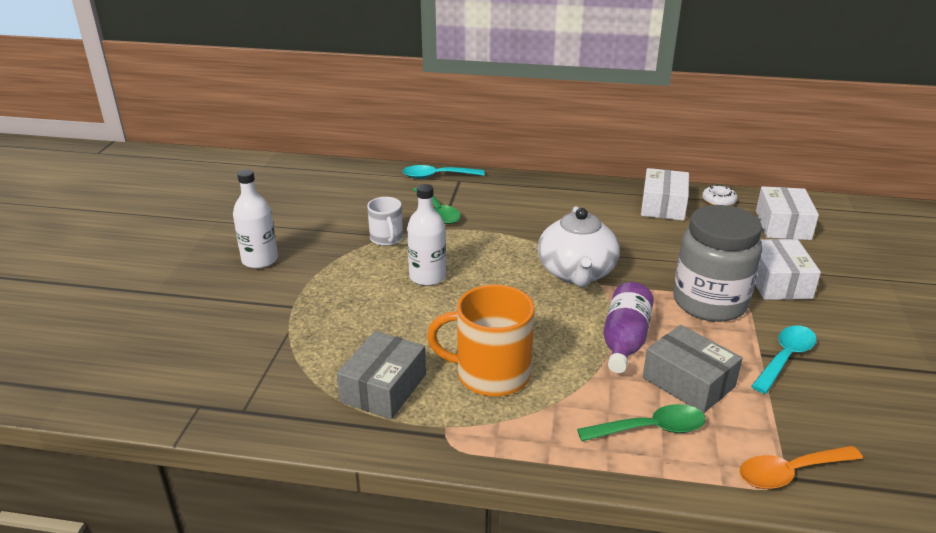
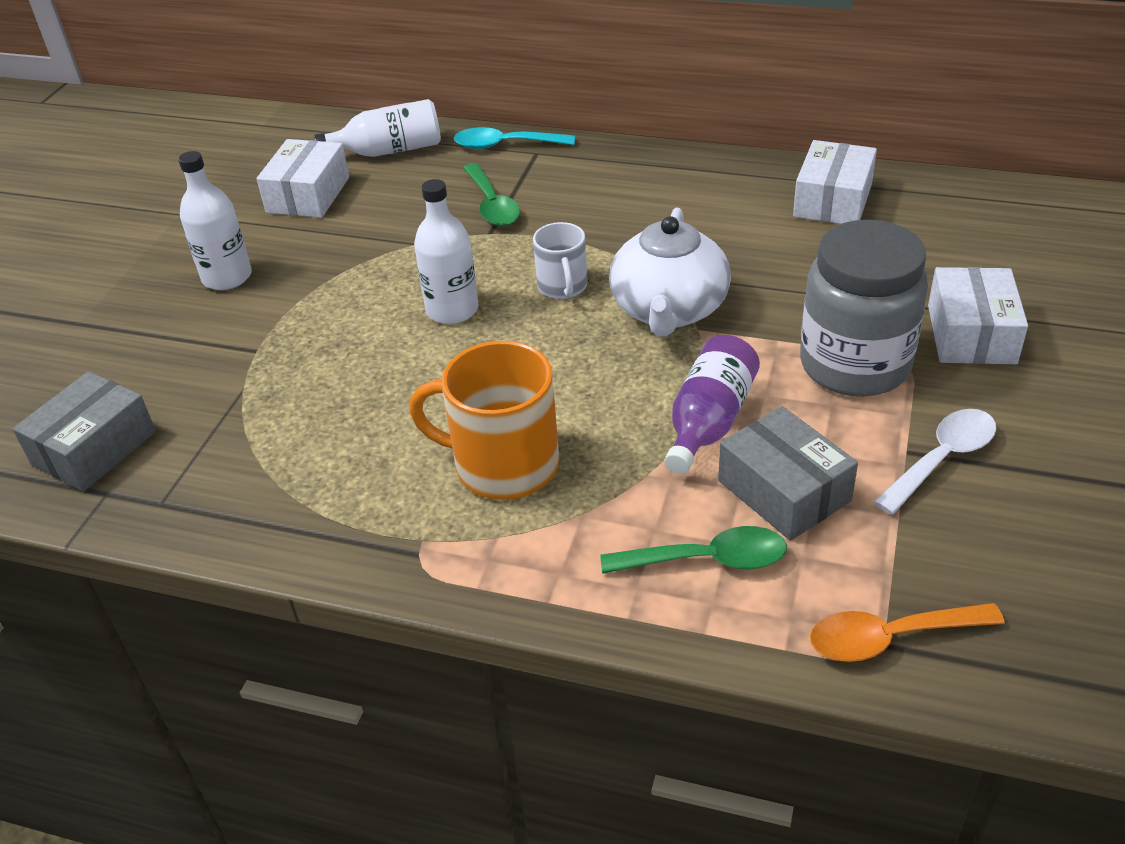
camera: 10 degrees right, 10 degrees up
(358, 180) = (389, 150): none -> white bottle
(384, 388) = (352, 479): grey box -> grey box (94, 448)
(386, 239) = (409, 247): white mug -> white mug (562, 287)
(718, 201) = (922, 193): white donut -> none
(782, 225) = (1011, 237): white box -> white box (308, 195)
(785, 358) = (942, 459): turquoise spoon -> white spoon

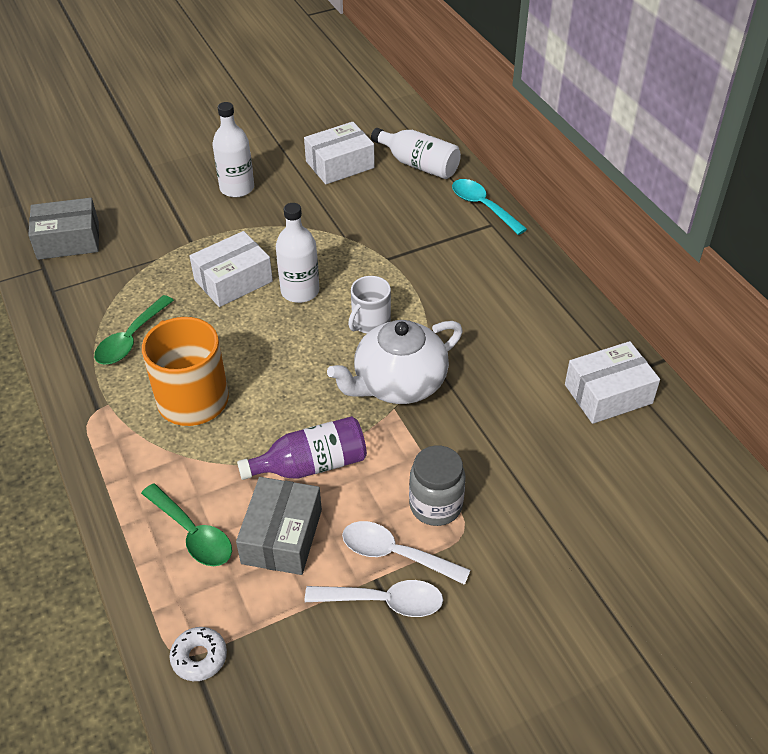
camera: 45 degrees right, 5 degrees up
(492, 205) = (415, 241): green spoon -> green spoon (131, 339)
(854, 365) = (435, 505): grey jar -> grey jar, size x0.60
(889, 422) = (395, 554): none -> white spoon
(890, 638) = (199, 657): orange spoon -> white donut
(971, 334) = (534, 551): white box -> white box (233, 281)

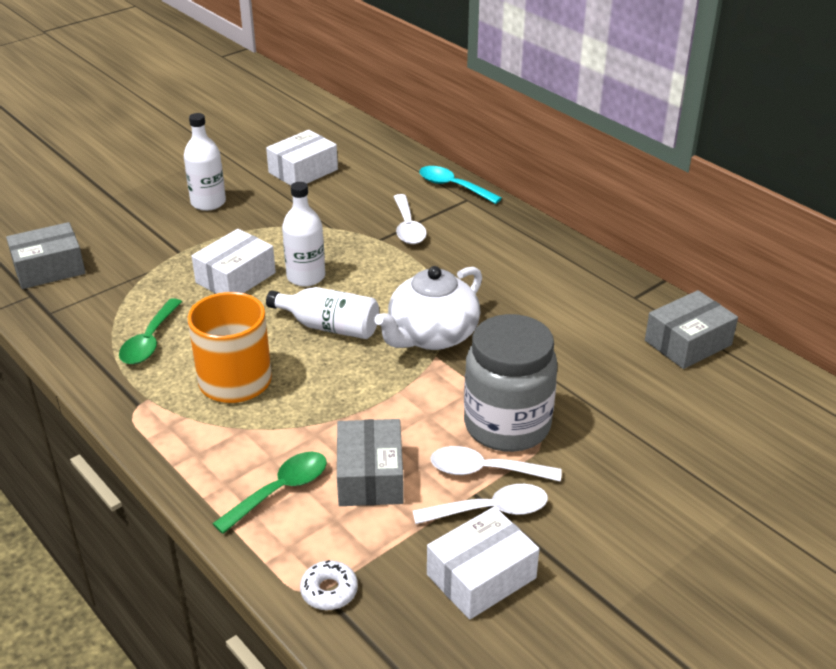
camera: 15 degrees left, 10 degrees down
(193, 534) = (280, 490): green spoon -> green spoon turned 75 degrees counterclockwise
(311, 465) = (375, 414): purple bottle -> none
(370, 322) = (384, 292): white mug -> none
(418, 165) = (379, 162): white bottle -> white bottle (329, 327)
(420, 249) = (408, 227): none -> white spoon
(435, 505) = (507, 425): grey jar -> grey jar, size x1.67
(608, 394) = (626, 313): white box -> white box (481, 576)
(660, 443) = (688, 343): none -> grey box

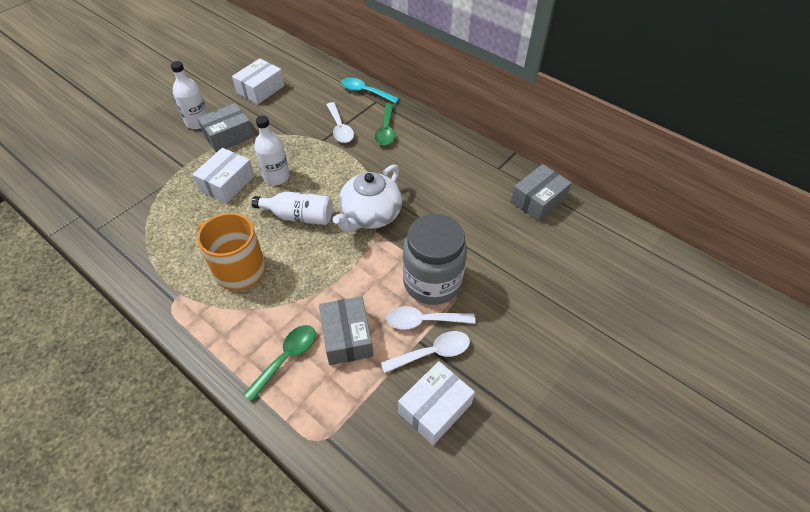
camera: 10 degrees left, 15 degrees up
(49, 268) = (90, 191): grey box -> grey box (228, 136)
(150, 341) = (174, 244): green spoon -> green spoon (386, 130)
(329, 591) = (334, 437): white donut -> none

